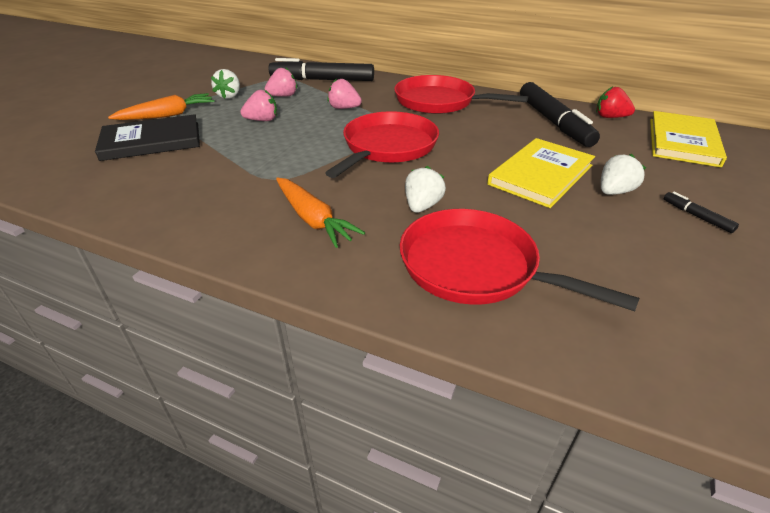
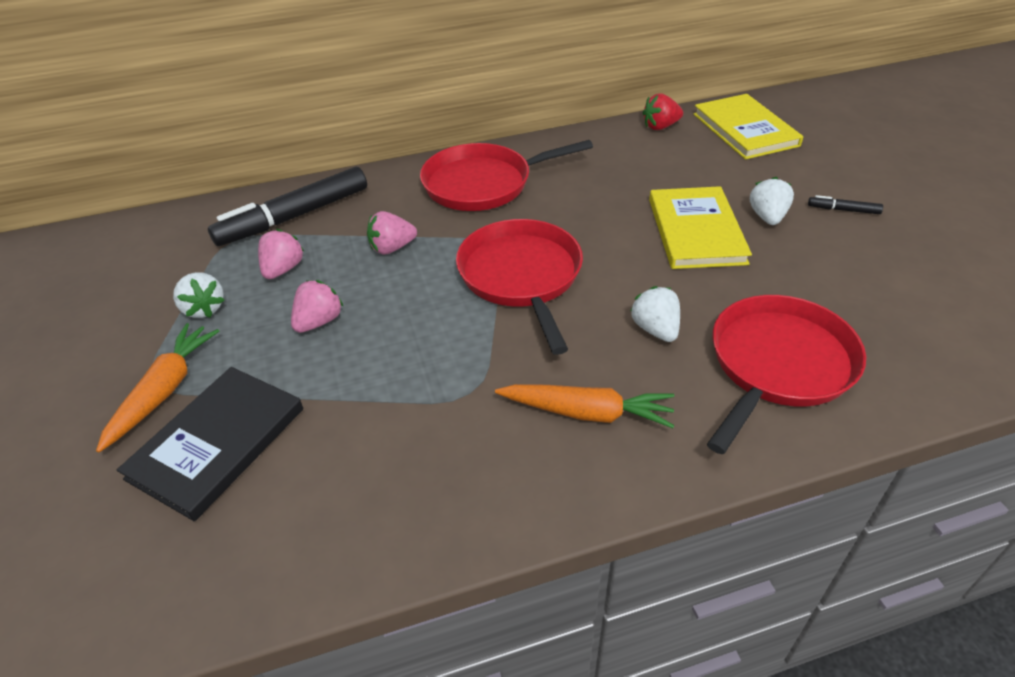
camera: 40 degrees left, 5 degrees up
(474, 267) = (778, 364): red pan -> red pan turned 135 degrees clockwise
(553, 122) = (624, 158): black marker -> none

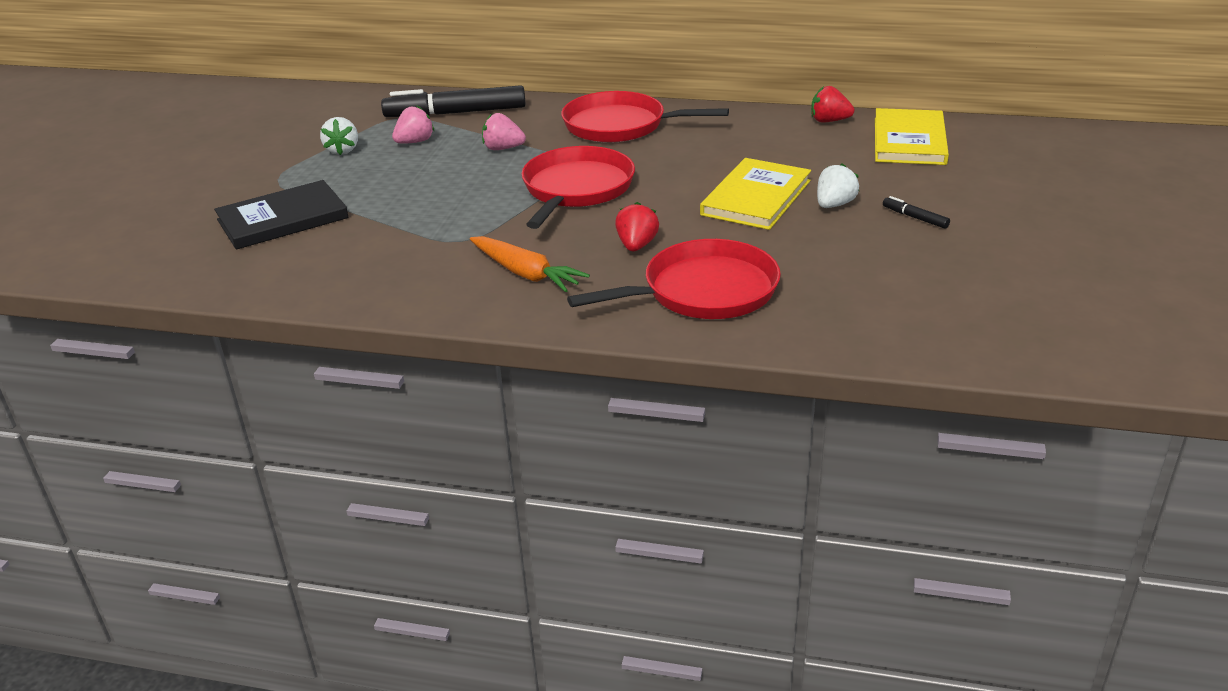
camera: 30 degrees right, 10 degrees down
(164, 391) = (278, 185): orange carrot -> none
(319, 322) = (406, 176): pink strawberry -> none
(655, 329) = (636, 245): white strawberry -> red strawberry

